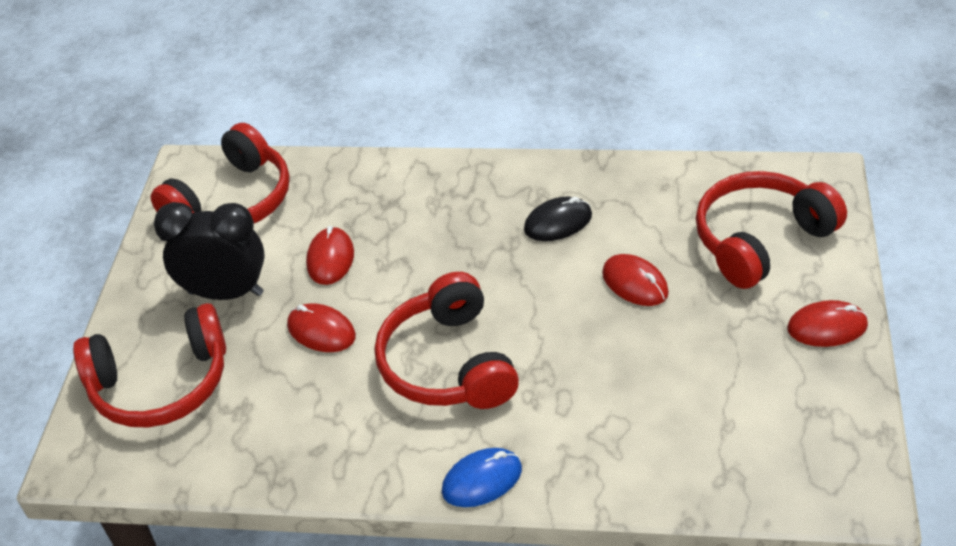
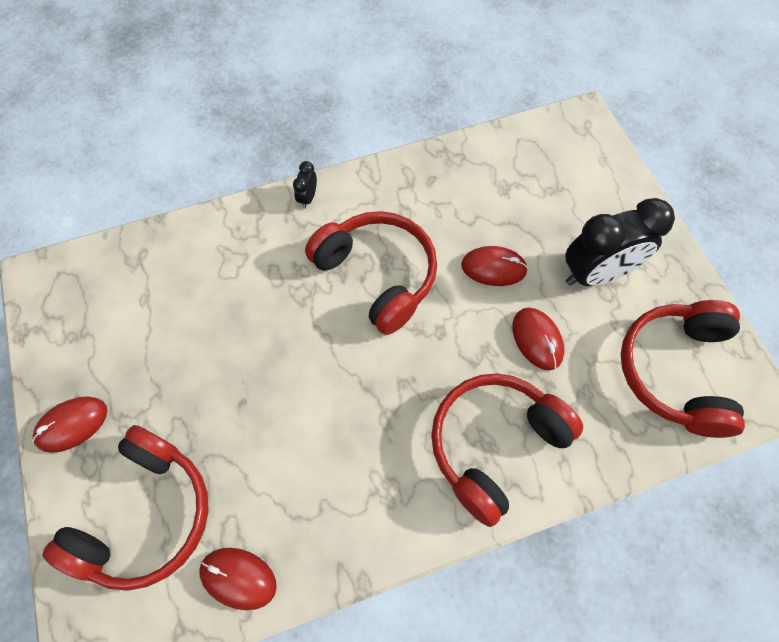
camera: 150 degrees right, 20 degrees up
(161, 384) = (576, 185): red headphones -> red headphones (494, 444)
(482, 480) = (308, 198): blue mouse -> black clock
(558, 222) = (354, 463): black mouse -> none
(635, 283) = (255, 412): red mouse -> red mouse (238, 578)

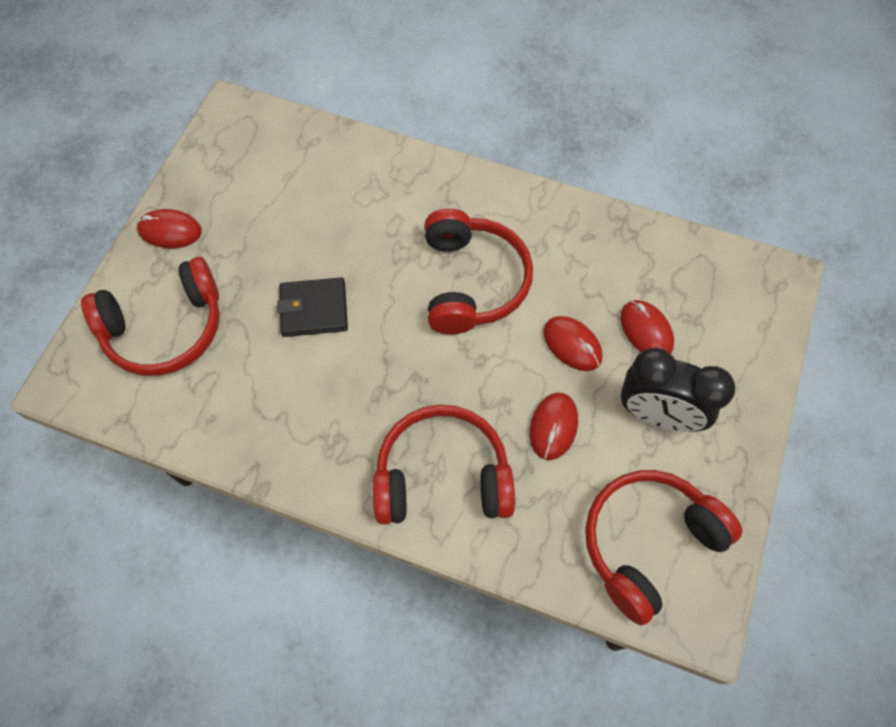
camera: 40 degrees right, 0 degrees up
(238, 578) = (186, 417): red mouse -> red mouse (646, 330)
(269, 393) = (314, 309): none -> black wallet
(308, 198) = (472, 182): black clock -> none

